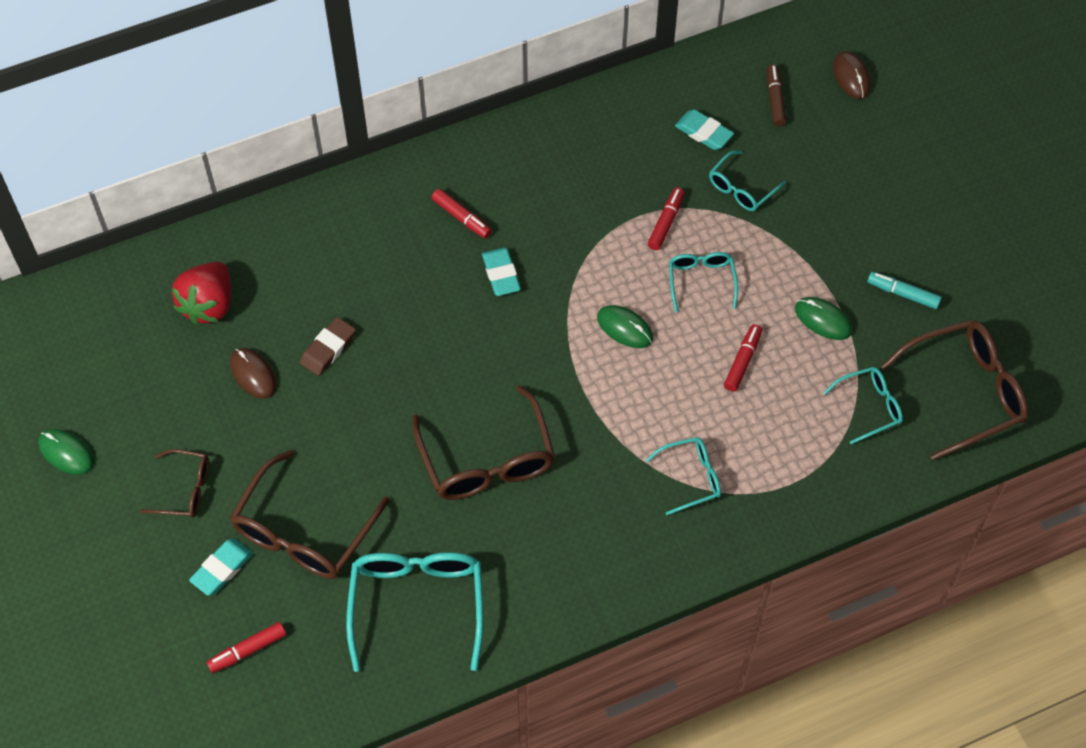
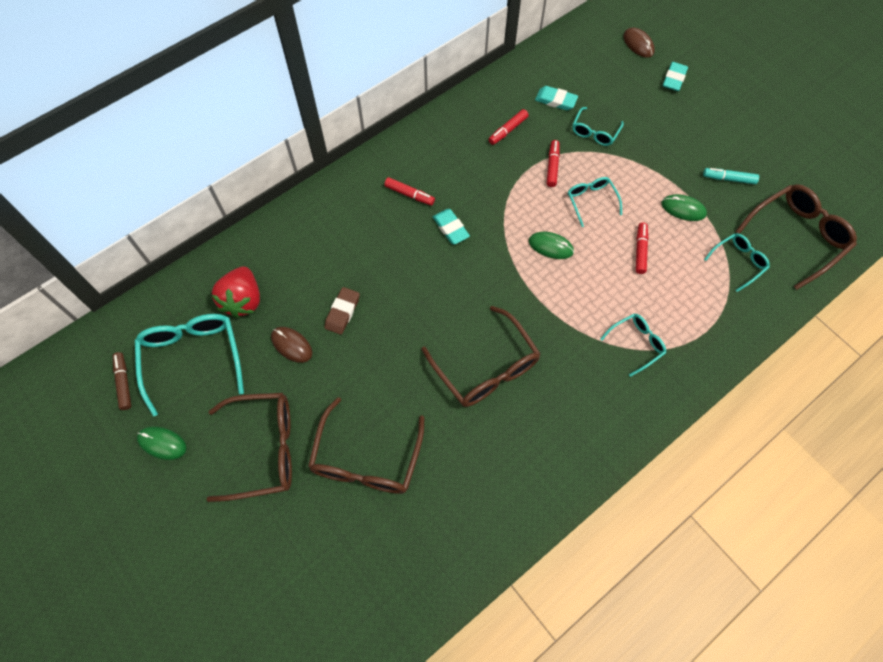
camera: 15 degrees left, 5 degrees up
(185, 489) = (264, 449): brown glasses -> brown glasses, size x1.82
(222, 569) = (311, 506): turquoise eraser -> turquoise eraser (674, 79)
(247, 650) = (351, 569): red marker -> red marker (508, 130)
(417, 604) = (471, 494): turquoise glasses -> turquoise glasses (192, 358)
(775, 99) = (594, 69): brown marker -> brown marker (124, 383)

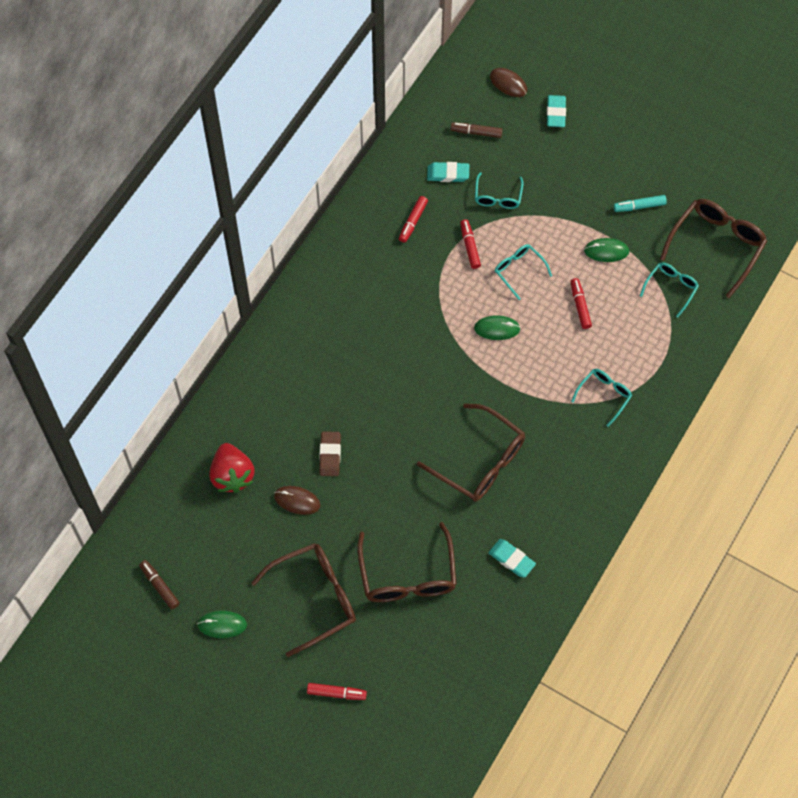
camera: 20 degrees left, 0 degrees up
(192, 358) = (211, 543): turquoise glasses -> none
(409, 194) = (344, 320): red marker -> red marker (336, 693)
(450, 228) = (397, 341): turquoise eraser -> turquoise eraser (511, 559)
(594, 74) = (476, 132): none -> brown marker

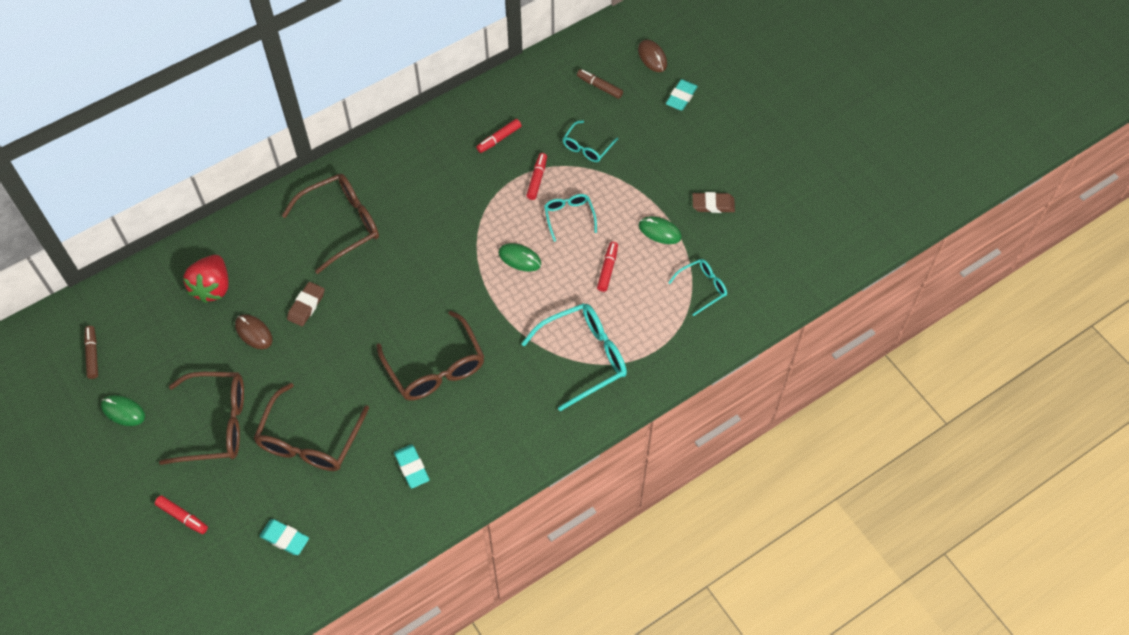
camera: 25 degrees right, 5 degrees down
(448, 174) = (554, 111): turquoise eraser -> turquoise eraser (285, 538)
(604, 395) = (584, 357): turquoise glasses -> turquoise glasses, size x1.82
(639, 206) = (713, 204): turquoise marker -> brown eraser
(717, 245) = (767, 267): brown glasses -> brown glasses (342, 224)

